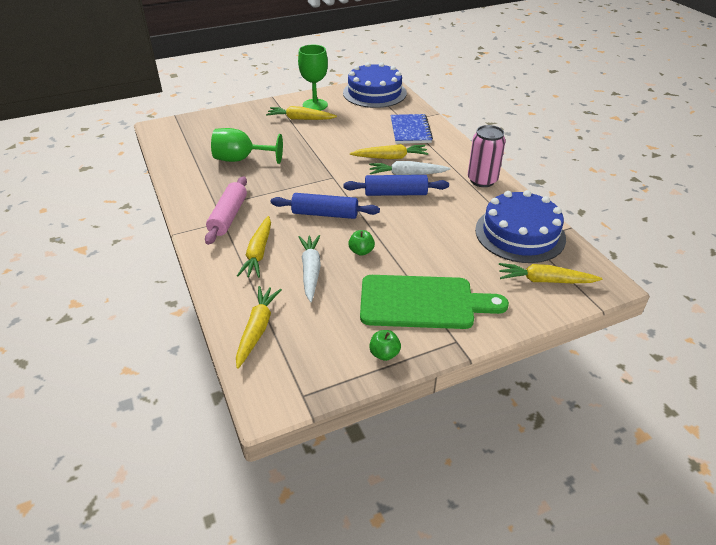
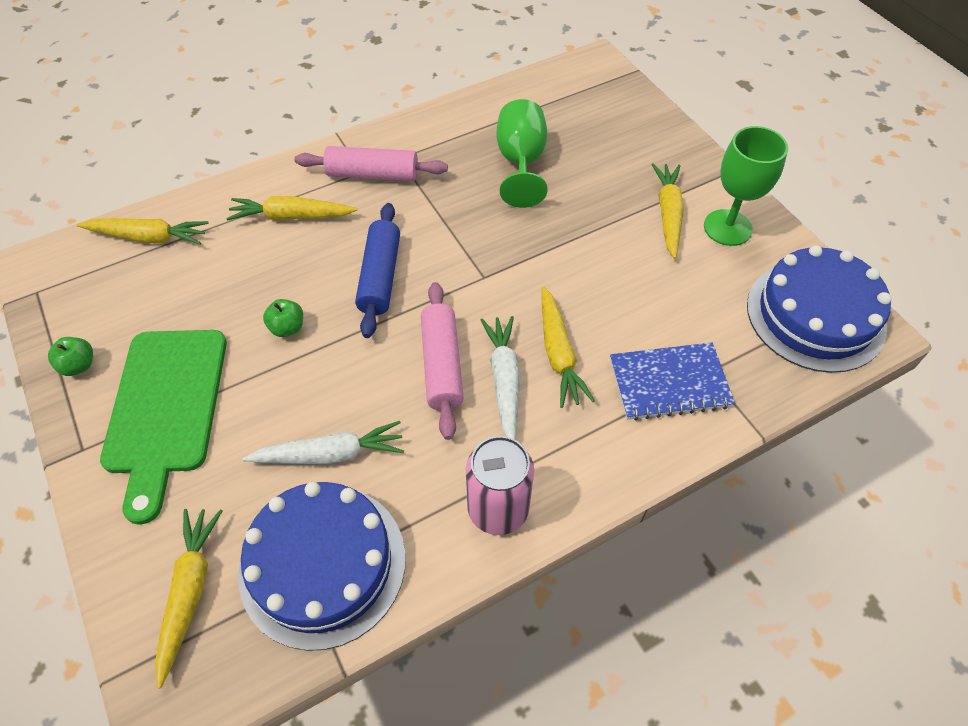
camera: 85 degrees right, 15 degrees up
(311, 271) = (249, 275): white carrot -> white carrot (330, 454)
(395, 193) = (442, 365): blue rolling pin -> pink rolling pin

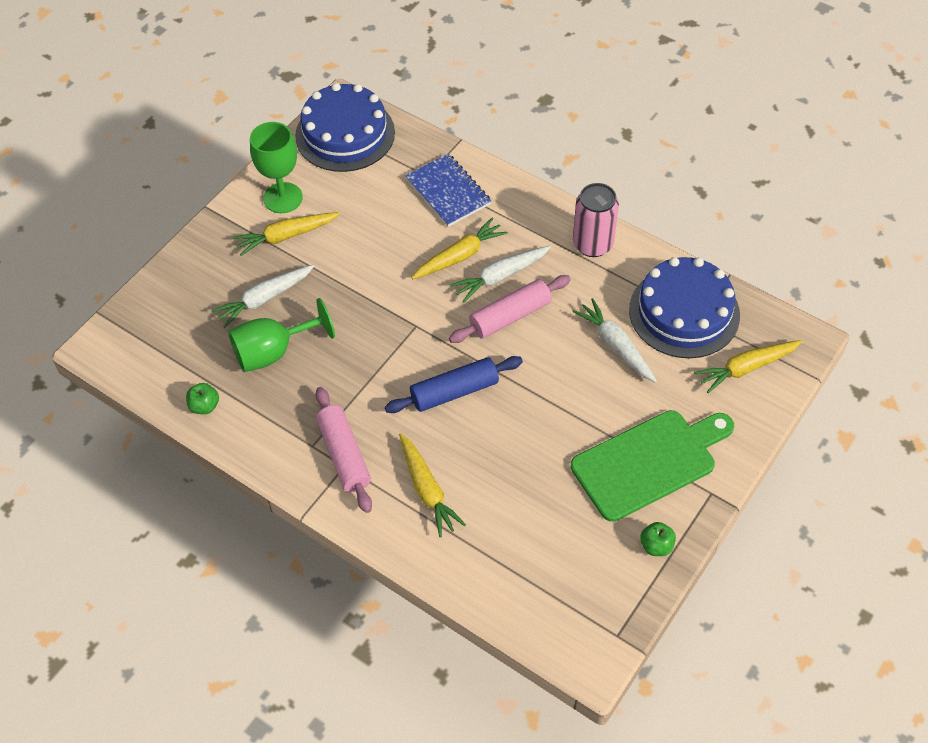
camera: 115 degrees left, 0 degrees up
(148, 237) = (512, 588): yellow carrot -> none
(287, 328) = (537, 426): green apple -> green apple (204, 406)
(590, 174) = (264, 299): none -> white carrot

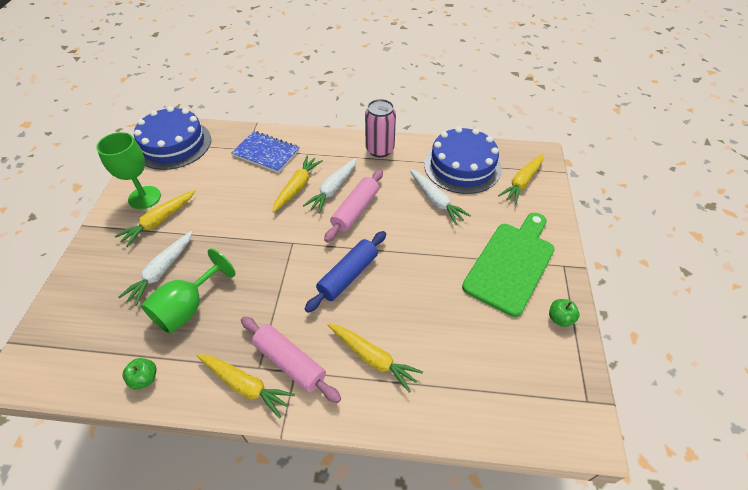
camera: 30 degrees left, 5 degrees down
(291, 456) = (245, 385): none -> yellow carrot
(616, 345) = (436, 201): white carrot -> white carrot turned 150 degrees counterclockwise

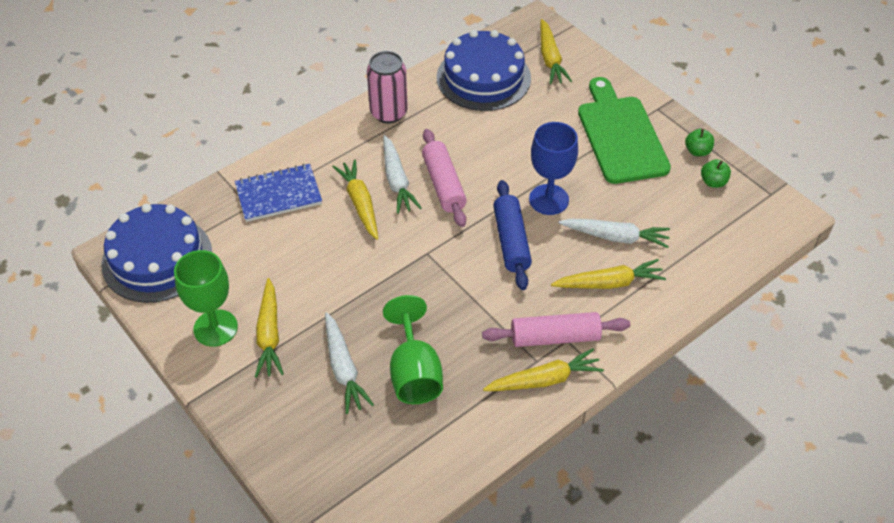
camera: 45 degrees left, 0 degrees up
(145, 378) = (460, 445): green apple -> green apple (713, 182)
(406, 268) = (549, 199): none -> blue goblet
(436, 201) = (501, 125): white carrot -> white carrot (615, 237)

